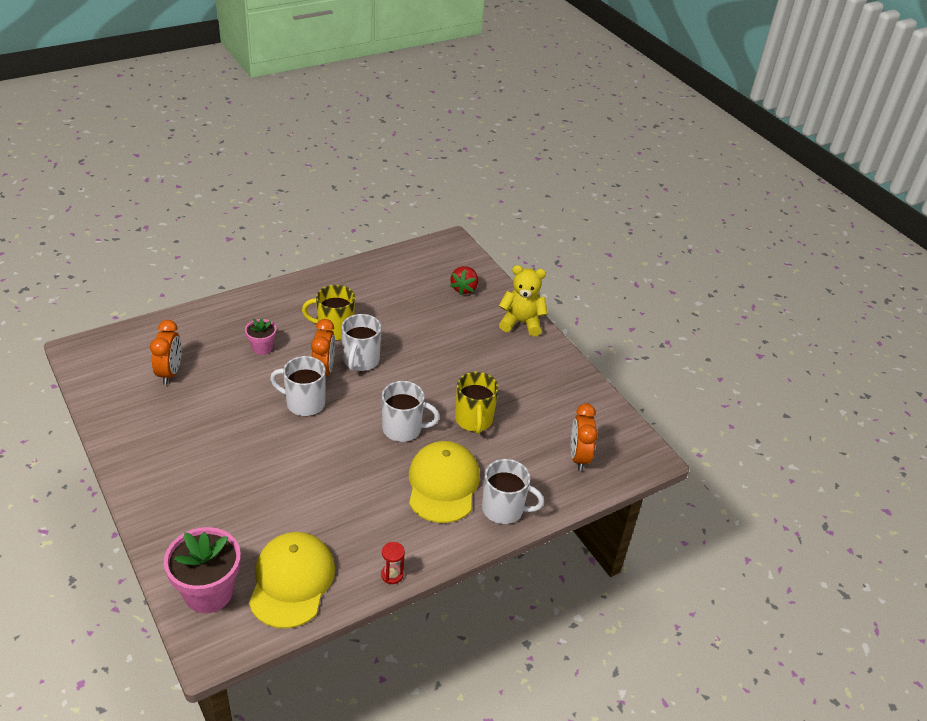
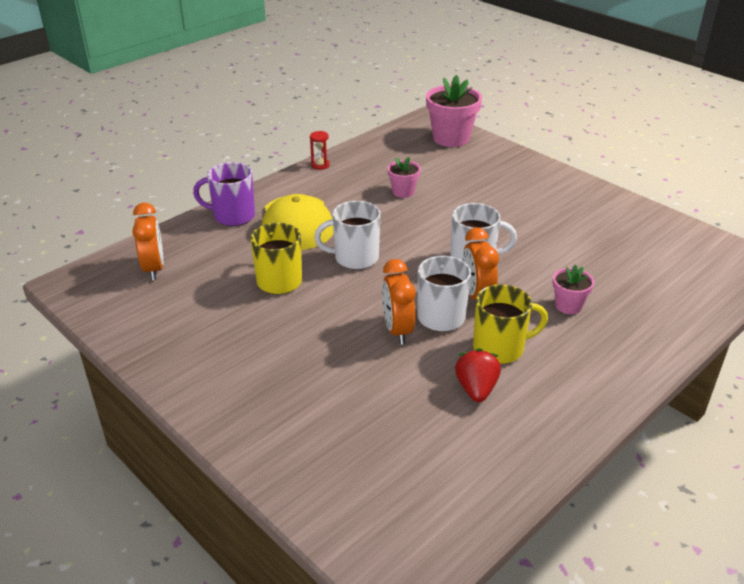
camera: 170 degrees right, 5 degrees down
(170, 373) = (638, 260): orange clock -> orange clock (397, 330)
(292, 581) = (395, 151): yellow cap -> none
(319, 504) = (403, 192): none -> pink flower pot
(464, 288) = (341, 465): red strawberry -> red strawberry (476, 389)
(504, 509) = (233, 216): white mug -> purple mug
(521, 322) = (234, 422): yellow teddy bear -> none

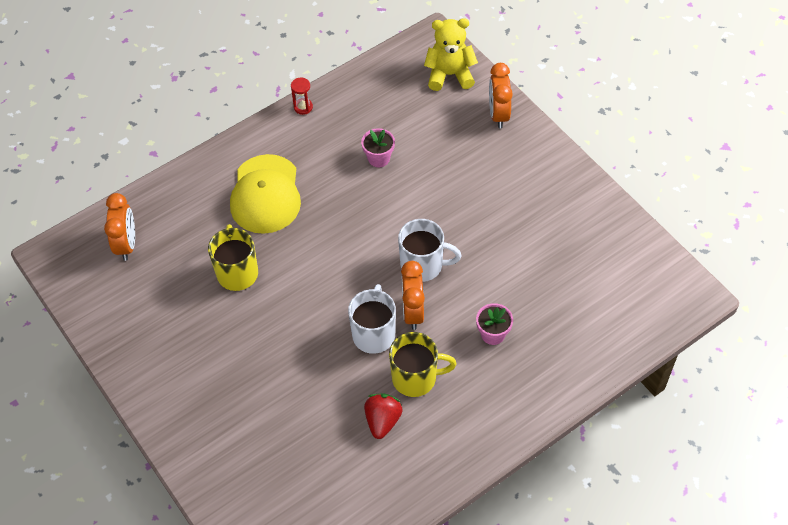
camera: 10 degrees right, 20 degrees up
(233, 216) = (206, 178): purple mug -> none
(355, 258) = (312, 250): white mug -> none
(397, 330) = (331, 346): orange clock -> orange clock (498, 114)
(451, 138) = (449, 75): pink flower pot -> yellow teddy bear

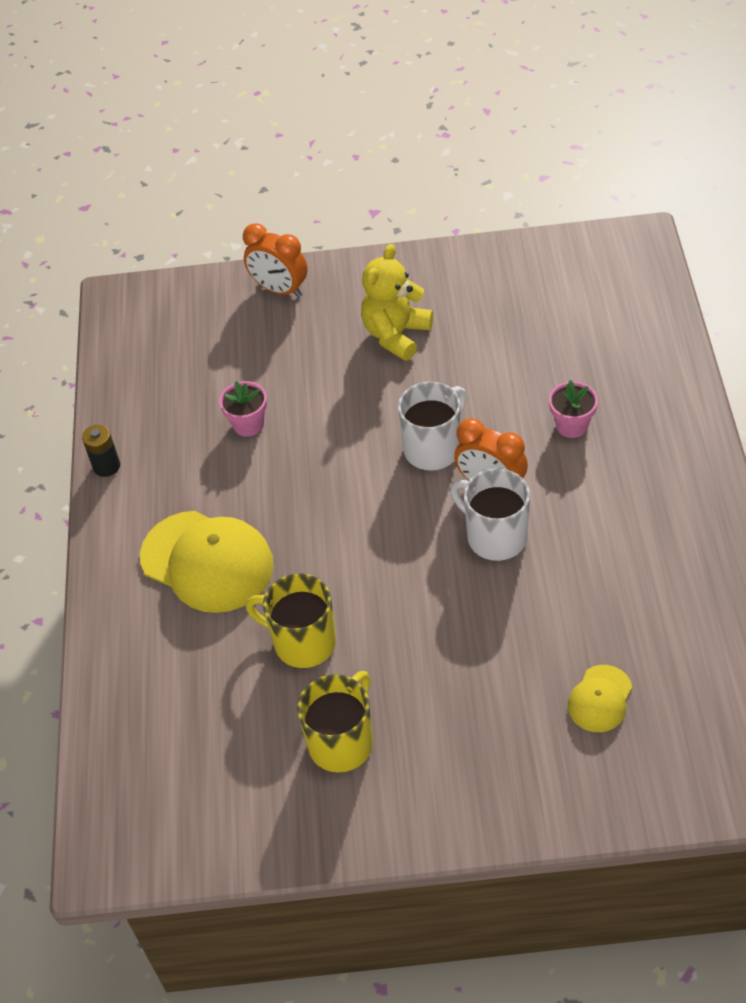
camera: 55 degrees left, 5 degrees down
(127, 244) = (160, 754): orange clock -> none
(284, 450) = (600, 699): none -> yellow cap
(303, 107) = (106, 466): red hourglass -> black battery
(382, 421) = (620, 579): red strawberry -> none
(415, 378) = (582, 522): yellow mug -> yellow mug (342, 742)
(449, 75) = (185, 307): yellow teddy bear -> yellow teddy bear (396, 335)

